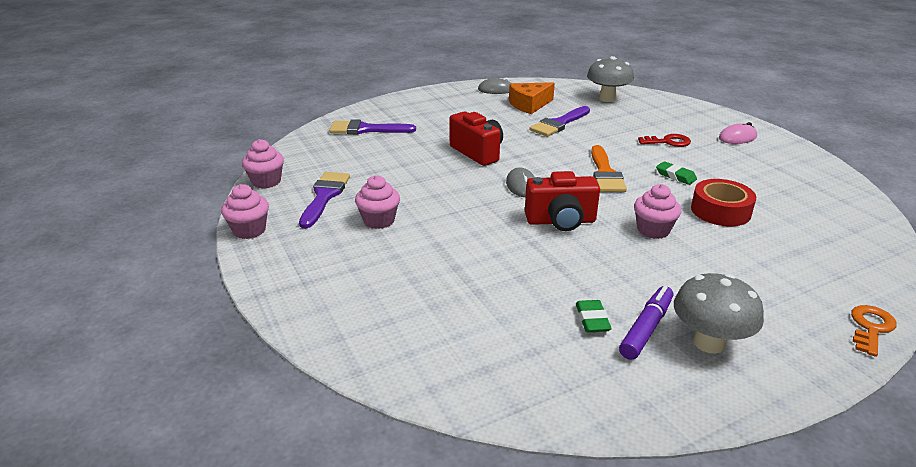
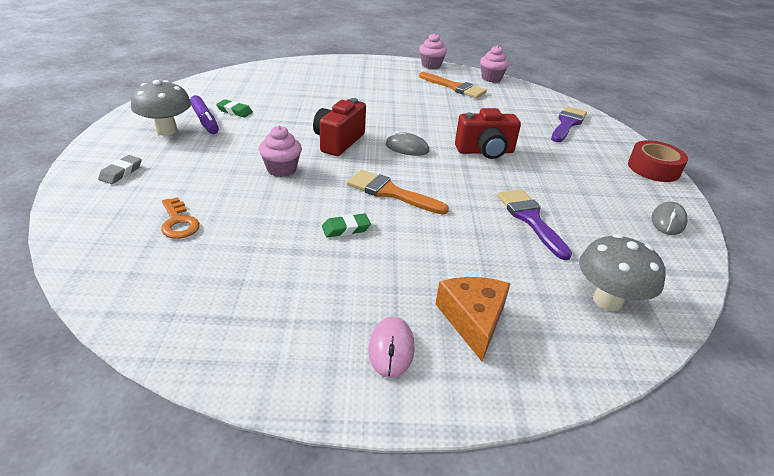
camera: 115 degrees right, 5 degrees up
(324, 196) = (455, 87): purple brush -> orange brush
(379, 220) = (407, 93): pink cupcake -> none
(529, 105) = (602, 224): orange cheese -> orange cheese (473, 320)
(668, 142) = (426, 272): red key -> none
(720, 211) = (262, 216): red tape -> red tape (653, 168)
(809, 315) = (121, 172): none -> grey eraser
(871, 327) = (74, 186): orange key -> orange key (178, 222)

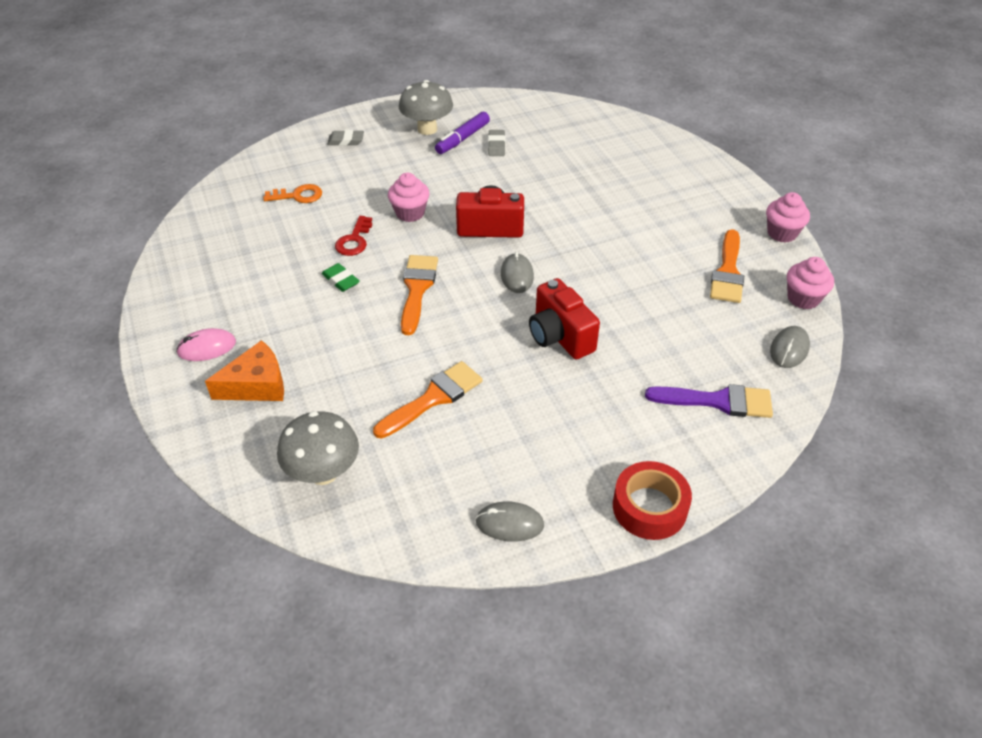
camera: 70 degrees right, 10 degrees up
(178, 222) = (298, 196): orange key -> orange key turned 135 degrees counterclockwise
(234, 111) = (496, 146): green eraser -> grey eraser
(292, 207) = (354, 240): none -> red key
(530, 219) = (433, 398): purple brush -> orange brush
(531, 94) = (789, 349): none -> grey mouse

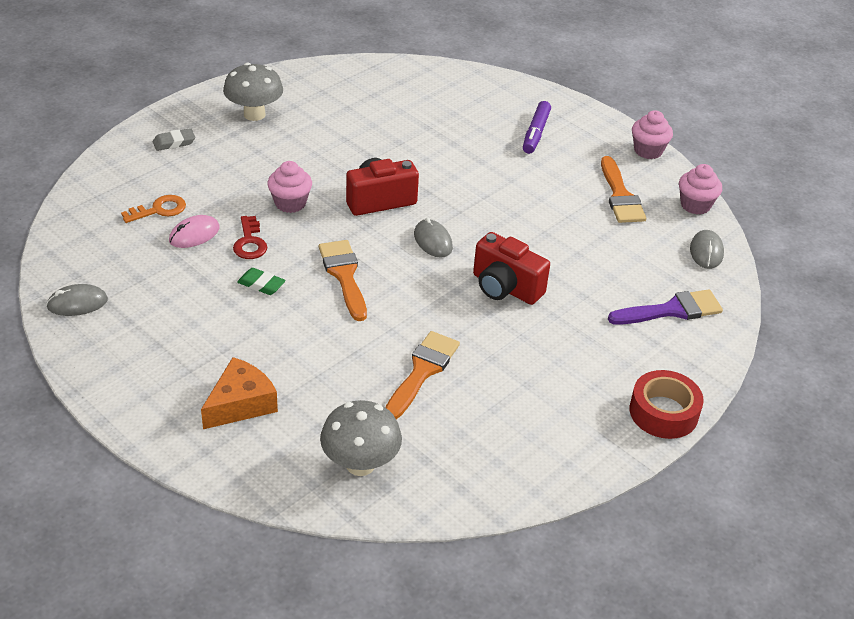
camera: 25 degrees left, 5 degrees down
(207, 347) = (163, 382): pink mouse -> pink mouse (194, 234)
(462, 139) = (298, 118): purple marker -> purple marker (536, 133)
(496, 146) = (337, 118): grey eraser -> none
(509, 523) = (555, 459): grey mouse -> grey mouse (77, 303)

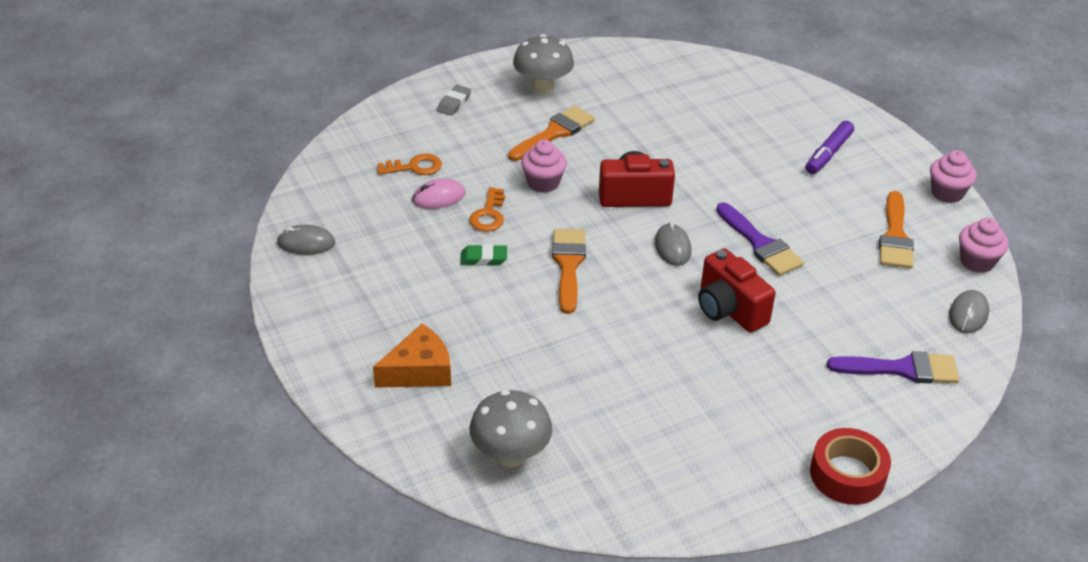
camera: 20 degrees right, 0 degrees up
(174, 142) = (454, 103): grey eraser -> grey eraser turned 60 degrees counterclockwise
(250, 242) = (488, 215): red key -> orange key
(261, 284) = (483, 258): green eraser -> green eraser turned 45 degrees counterclockwise
(422, 371) = (609, 377): orange brush -> orange brush (554, 133)
(509, 224) = (760, 244): none -> purple brush

